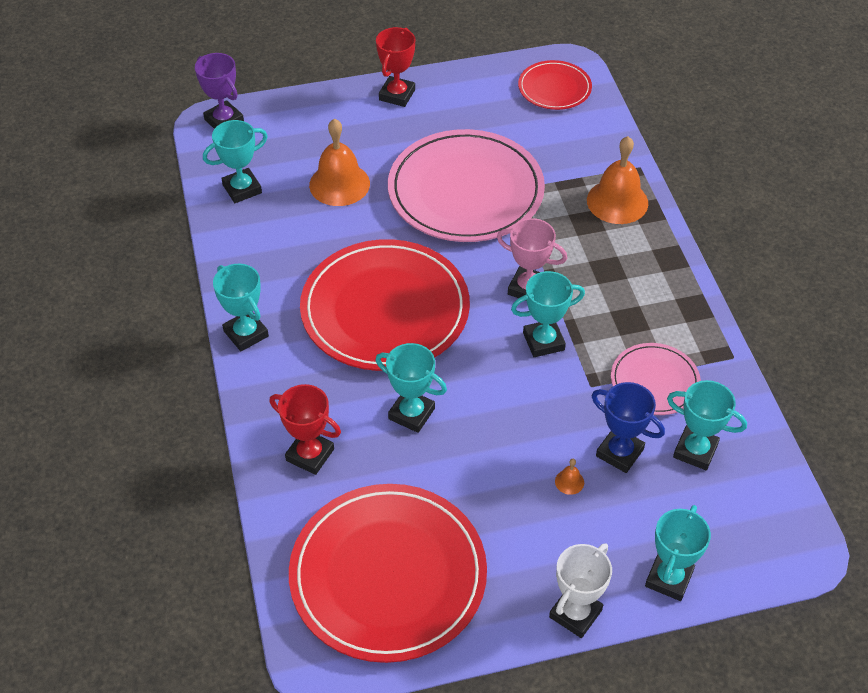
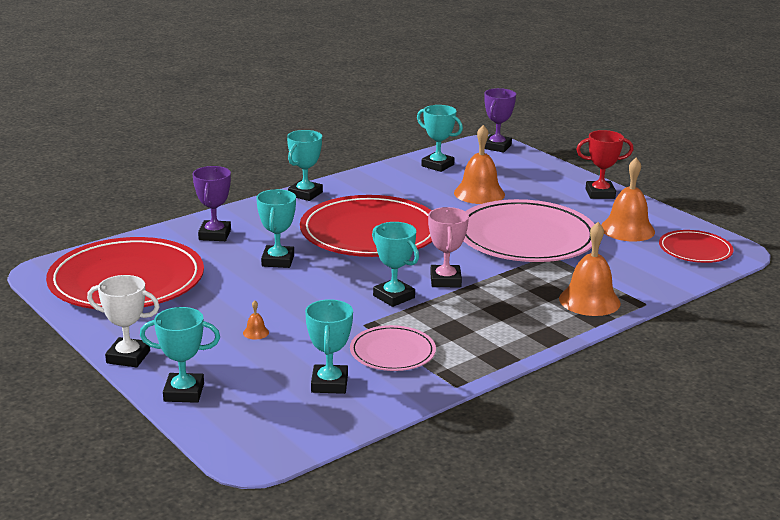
camera: 65 degrees right, 25 degrees down
(310, 455) = (215, 235): red trophy -> purple trophy
(488, 112) = (627, 229): none -> orange bell
(619, 452) = (301, 349): blue trophy -> none

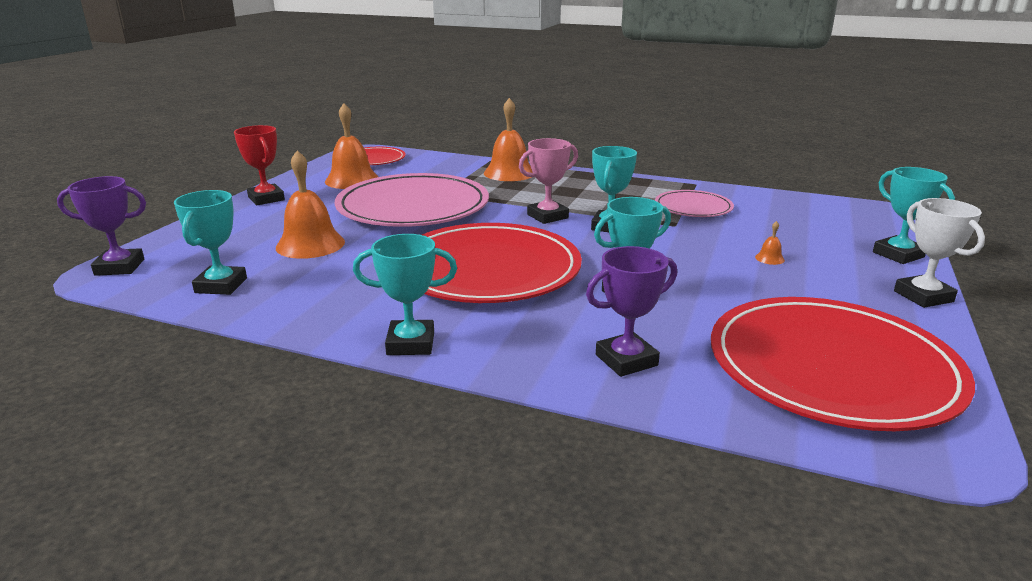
camera: 120 degrees left, 0 degrees up
(329, 384) = (772, 214): turquoise trophy -> none

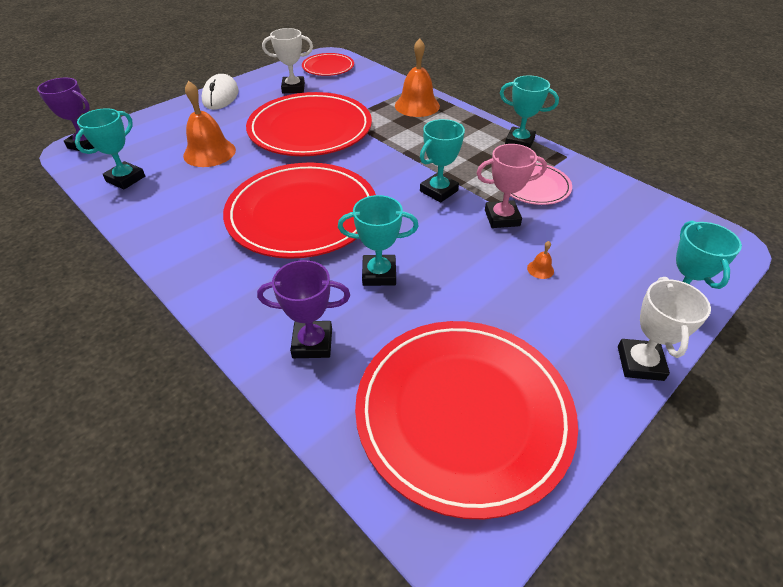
camera: 25 degrees right, 20 degrees up
(266, 199) = (221, 96): red trophy -> white mouse
(352, 180) = (293, 88): orange bell -> white trophy
(410, 343) = (188, 273): turquoise trophy -> turquoise trophy (519, 142)
(413, 207) = (310, 129): pink plate -> red plate
(547, 216) = (400, 165): pink trophy -> pink trophy (502, 218)

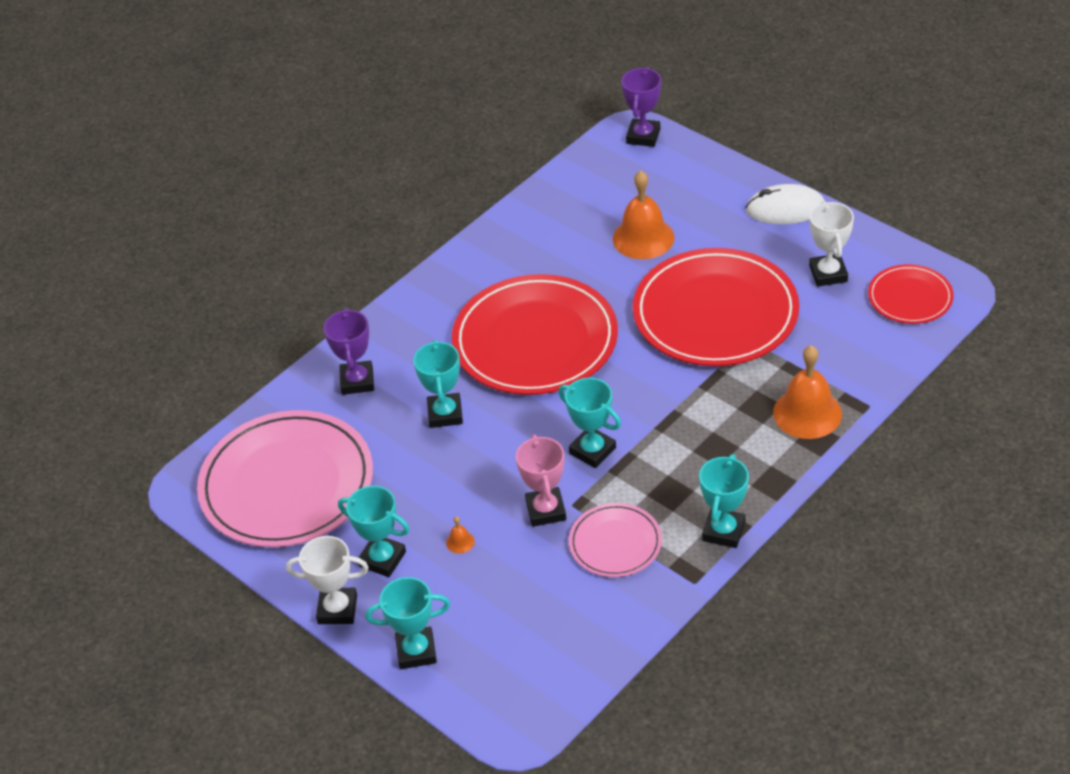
camera: 90 degrees right, 0 degrees up
(126, 179) = (580, 190): turquoise trophy -> turquoise trophy (382, 559)
(463, 413) = (287, 484): red plate -> pink plate

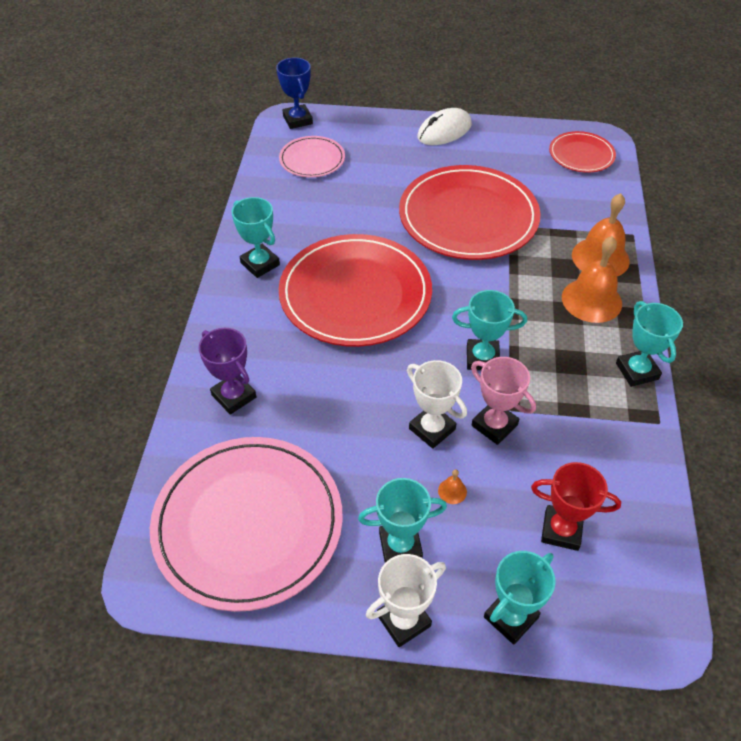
camera: 40 degrees left, 5 degrees up
(445, 414) = (337, 387): turquoise trophy -> turquoise trophy (260, 264)
(517, 616) = (561, 530): none -> red trophy
(615, 543) = (572, 423): pink plate -> pink plate (312, 159)
(643, 136) = (297, 120): purple trophy -> blue trophy
(643, 238) = (365, 187): orange bell -> orange bell (591, 300)
(828, 274) = (515, 160): white trophy -> white trophy (432, 429)

